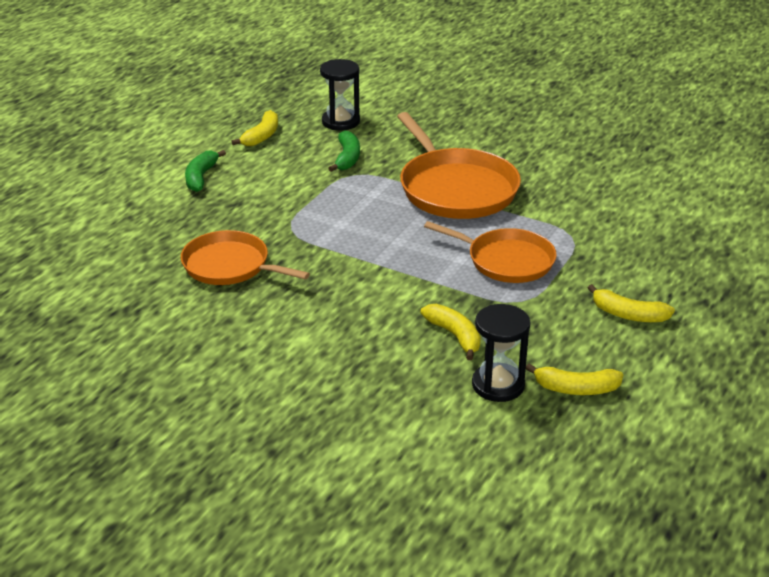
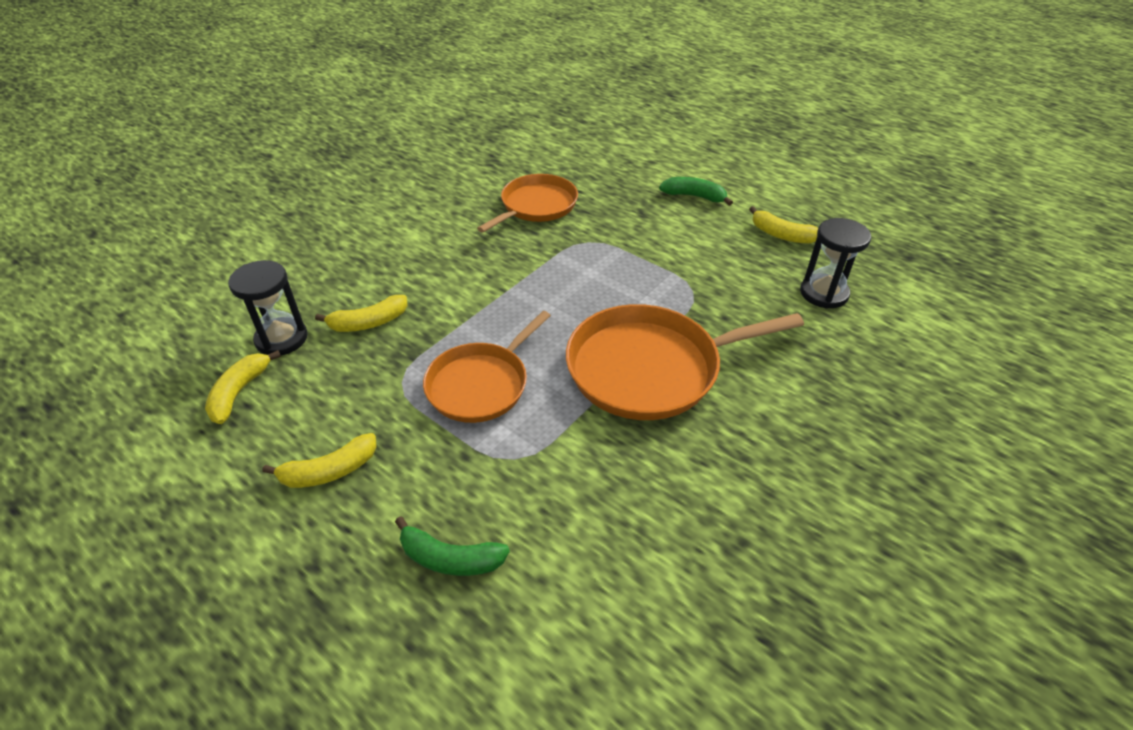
camera: 100 degrees right, 10 degrees up
(347, 158) = (731, 289): green banana -> green banana (450, 558)
(628, 314) = (329, 471): yellow banana -> yellow banana turned 150 degrees counterclockwise

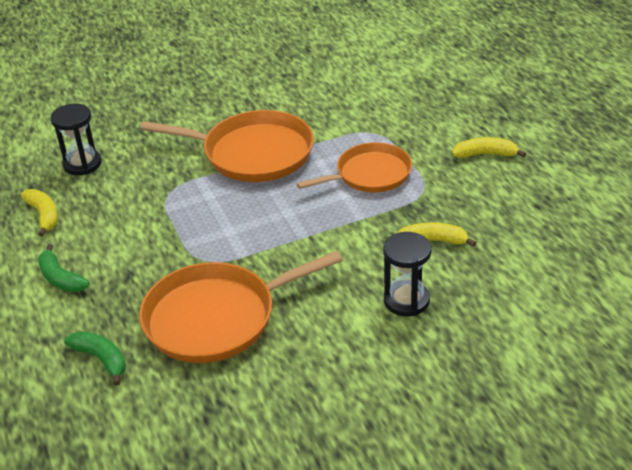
camera: 150 degrees left, 5 degrees down
(239, 392) = (542, 216): yellow banana -> none
(281, 339) = (507, 248): black hourglass -> black hourglass (406, 300)
(450, 558) = (430, 104): green banana -> green banana (101, 359)
(536, 206) = (216, 318): orange pan -> orange pan, size x1.52

